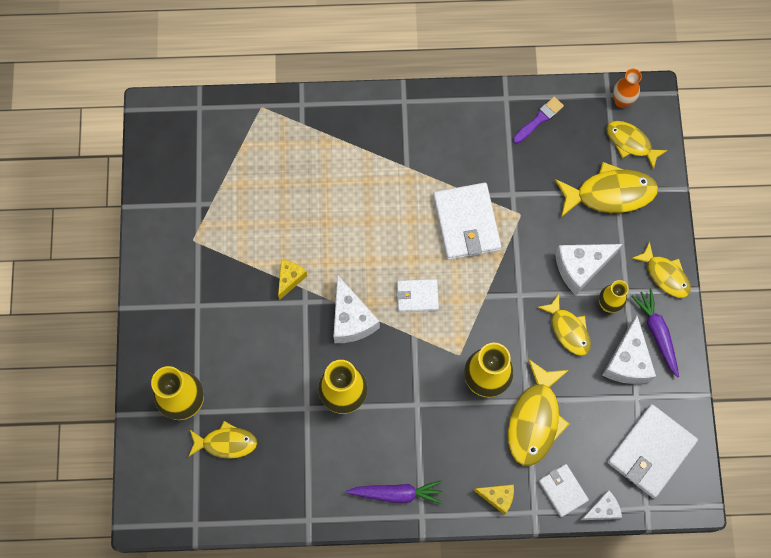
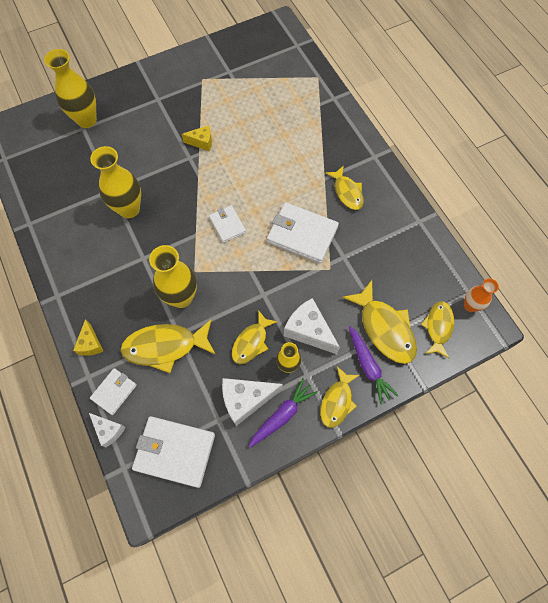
camera: 65 degrees right, 5 degrees down
(226, 443) = (67, 153): yellow fish -> yellow fish (347, 192)
(351, 319) = (189, 190): white cheese -> none
(396, 493) = (69, 272): purple carrot -> purple carrot (368, 366)
(466, 223) = (302, 234): white wallet -> white wallet turned 60 degrees clockwise
(539, 119) = (416, 251): purple brush -> none

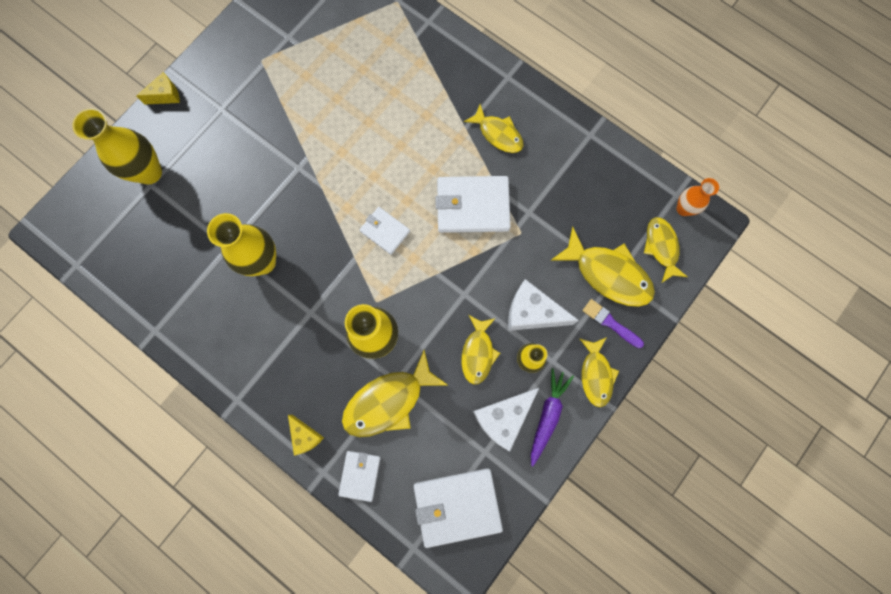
camera: 25 degrees left, 10 degrees up
(109, 430) = (377, 518): white cheese -> none
(201, 142) = (303, 142): yellow cheese -> yellow cheese (166, 95)
(368, 366) = (610, 323): purple carrot -> purple brush

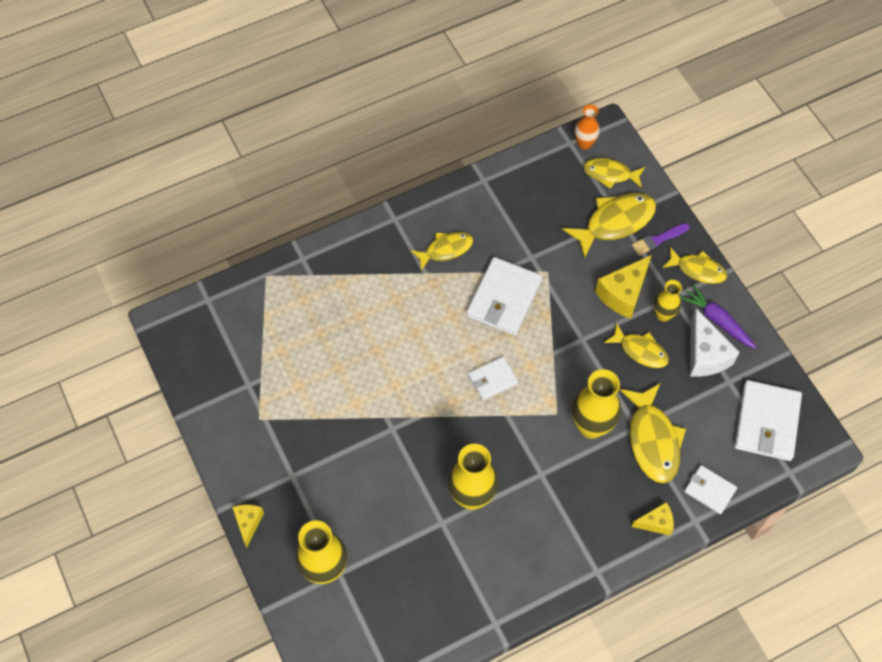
camera: 65 degrees left, 15 degrees down
(532, 313) = (623, 294): white cheese -> yellow cheese

